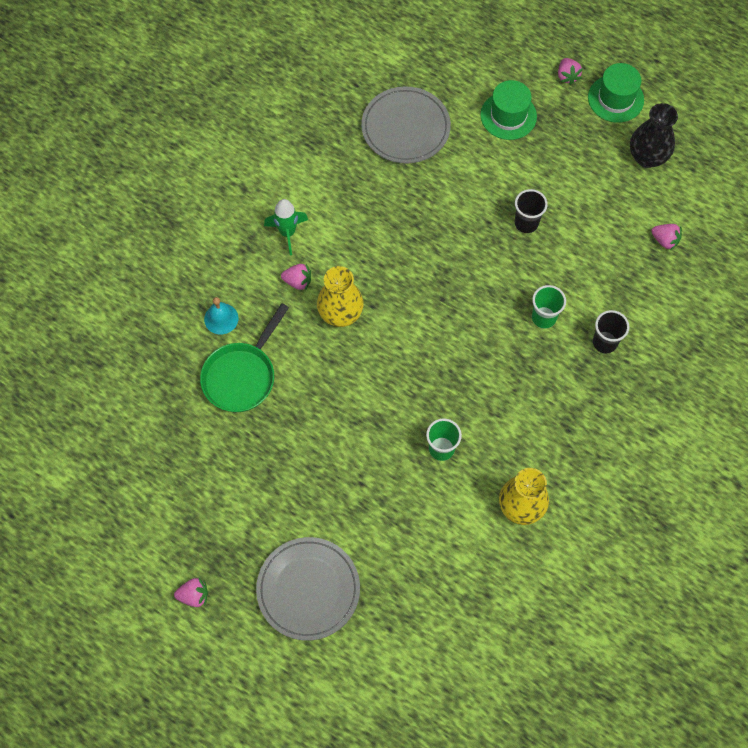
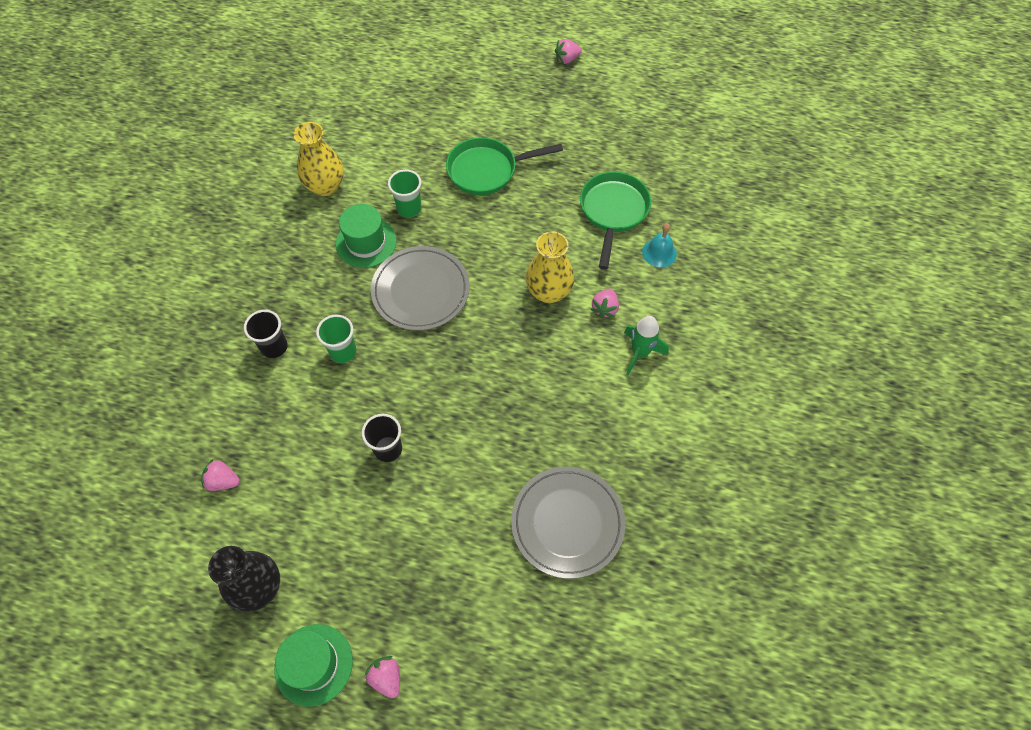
camera: 160 degrees right, 5 degrees down
(298, 281) = (605, 308): pink strawberry -> pink strawberry turned 60 degrees counterclockwise
(308, 589) = (482, 86): grey plate -> grey plate (421, 290)
(346, 468) = (487, 170): none -> green pan
(508, 116) = (448, 586): green hat -> green hat (366, 242)

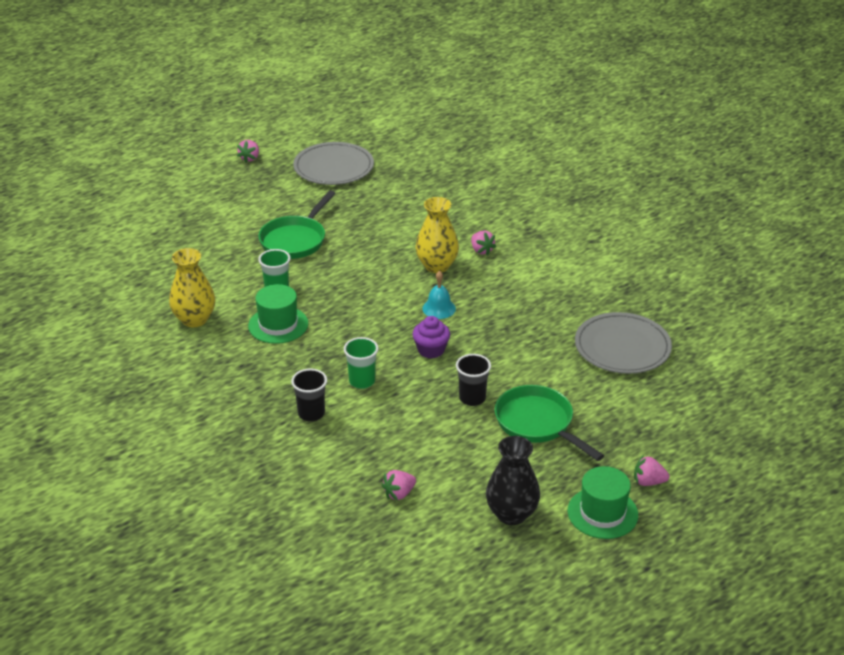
camera: 50 degrees left, 25 degrees down
(421, 290) = (358, 320): grey plate -> grey plate (333, 167)
(427, 371) = (431, 350): none -> purple cupcake
(613, 212) = (409, 207): green pan -> green pan (537, 423)
(640, 353) = (534, 254): green rocket -> none
(659, 252) = (468, 207): turquoise bell -> turquoise bell (439, 308)

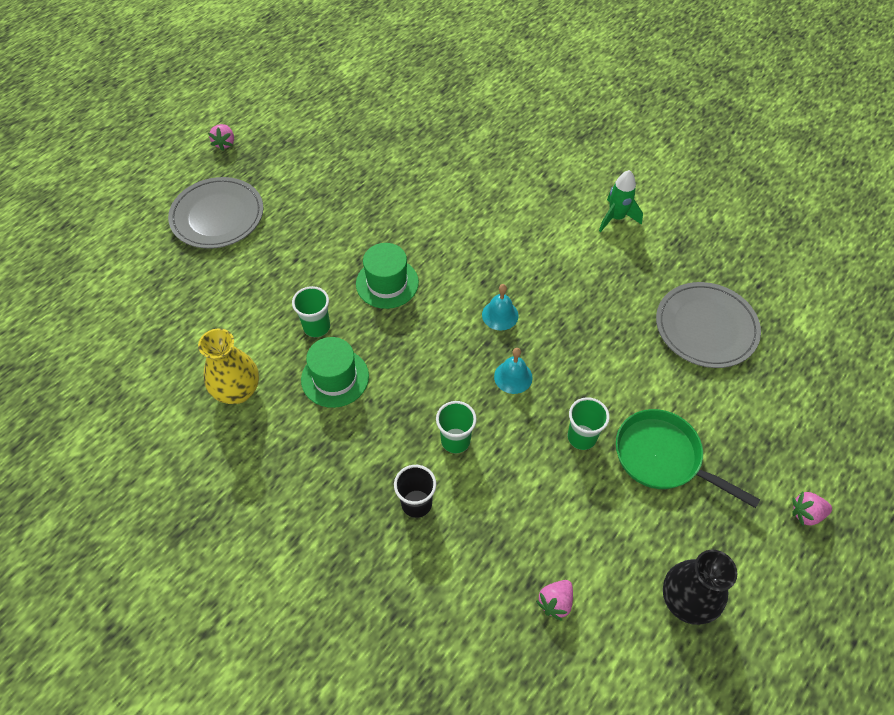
camera: 15 degrees left, 20 degrees up
(295, 240) = (313, 250): green pan -> none
(333, 167) = (320, 139): grey plate -> grey plate (217, 216)
(431, 350) = (513, 377): purple cupcake -> turquoise bell
(437, 266) = (476, 255): yellow vase -> none
(472, 398) = (581, 437): black cup -> green cup
(481, 250) = (514, 224): pink strawberry -> none
(577, 260) = (616, 218): none -> green rocket
(602, 513) = (778, 572): green hat -> green hat (387, 283)

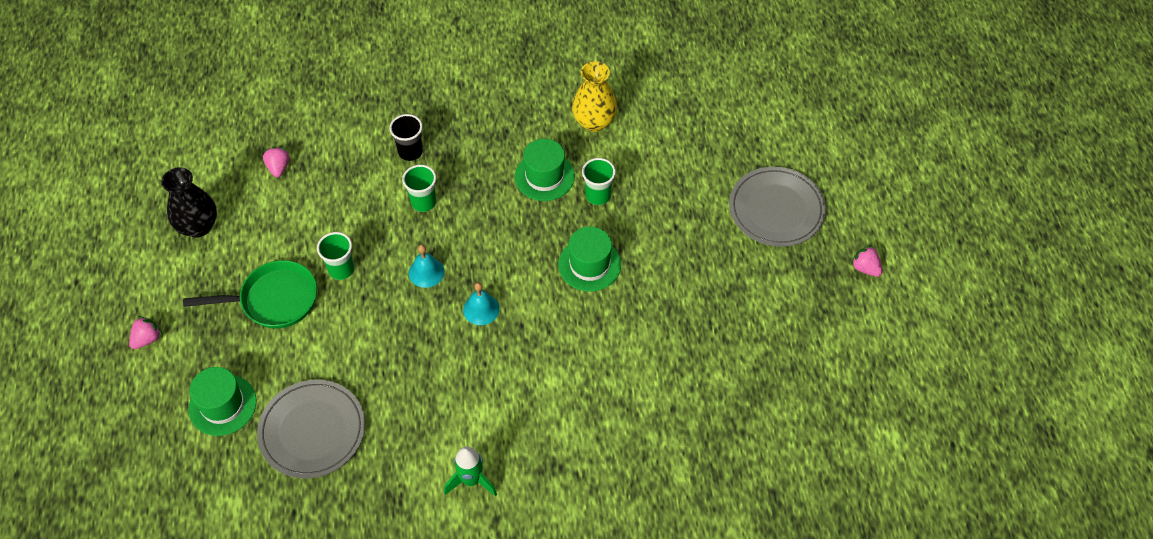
camera: 135 degrees right, 0 degrees up
(768, 400) = (222, 405): none -> green hat

